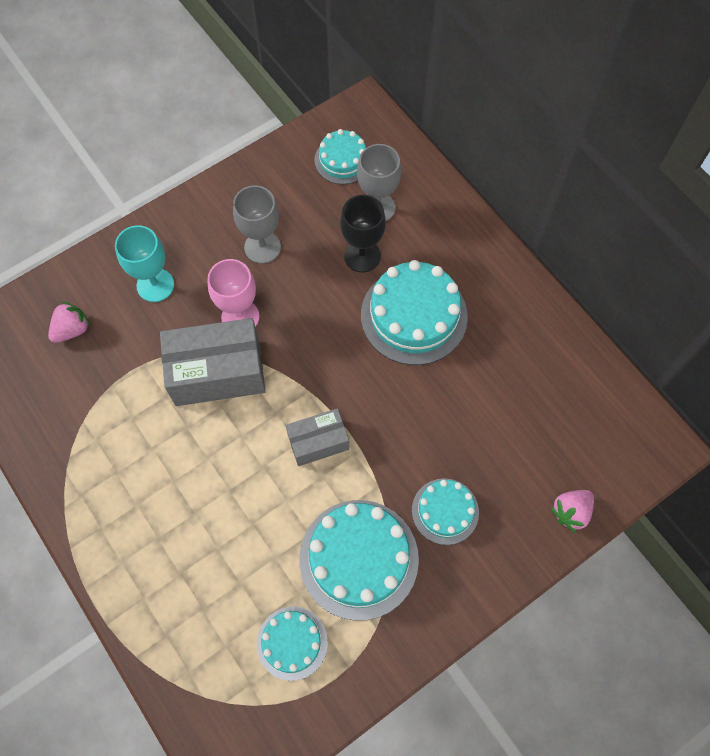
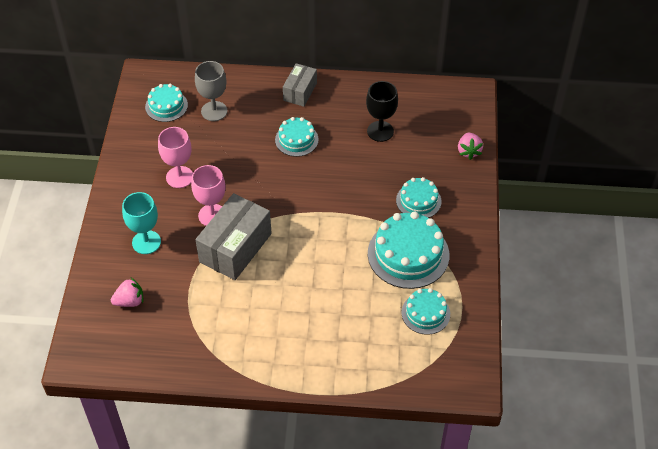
camera: 50 degrees left, 15 degrees down
(72, 330) = (130, 301): pink strawberry -> pink strawberry turned 75 degrees clockwise
(262, 247) = (179, 177): grey goblet -> pink goblet
(318, 442) = (325, 229): grey box -> grey box (300, 92)
(362, 256) = (236, 137): black goblet -> black goblet (380, 131)
(414, 316) = (296, 139): turquoise cake -> turquoise cake, size x0.57

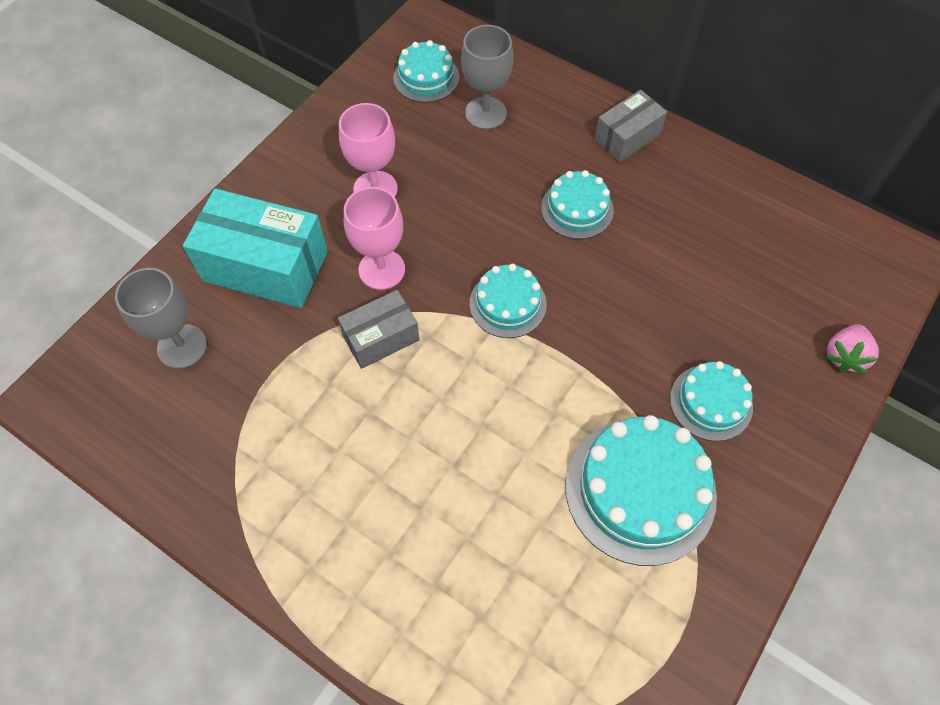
camera: 30 degrees right, 10 degrees up
(130, 301) = (182, 346): pink strawberry -> grey goblet
(146, 242) = (265, 266): turquoise goblet -> turquoise box
(235, 248) = (381, 338): grey box -> grey box, size x0.58
(380, 131) = (714, 254): black goblet -> none
(425, 313) = (608, 618): turquoise cake -> turquoise cake (507, 304)

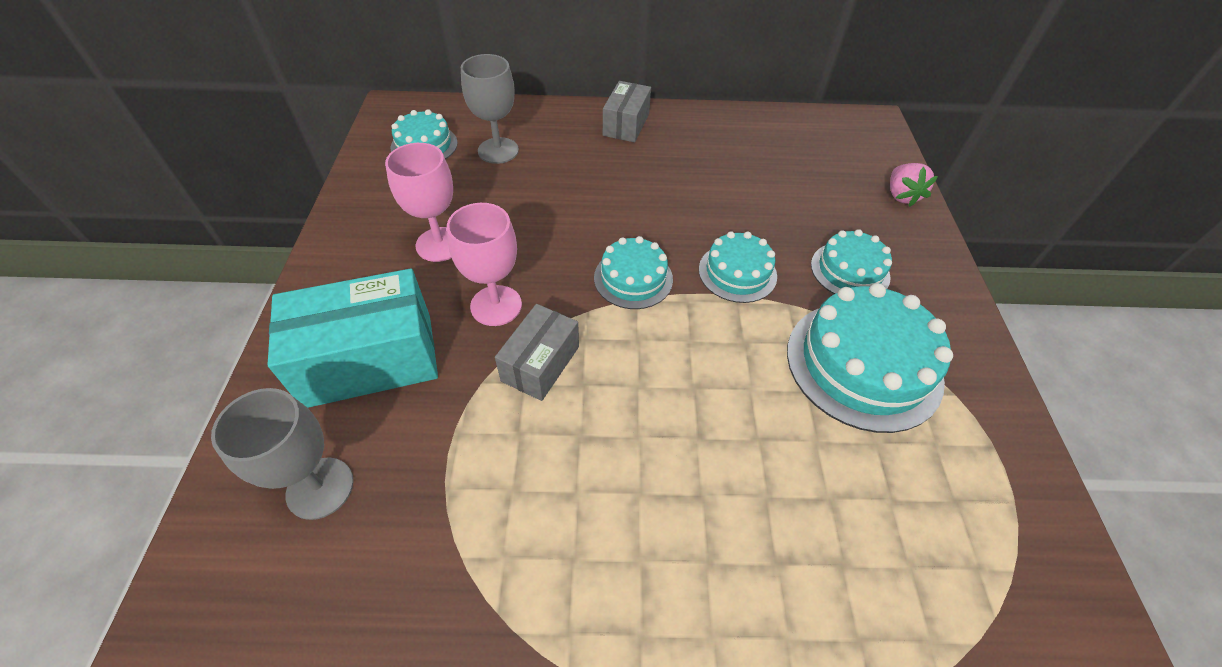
camera: 35 degrees left, 10 degrees down
(577, 209) = (630, 185): turquoise cake -> turquoise cake (737, 272)

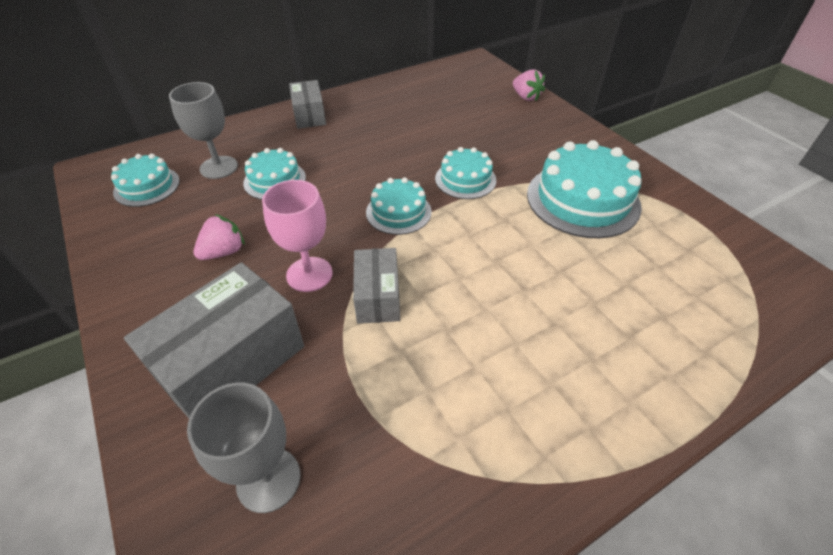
camera: 30 degrees left, 5 degrees down
(370, 359) = (232, 362): turquoise box -> grey box
(440, 244) = (224, 252): pink goblet -> pink strawberry
(850, 270) = (532, 150): turquoise cake -> turquoise cake (274, 180)

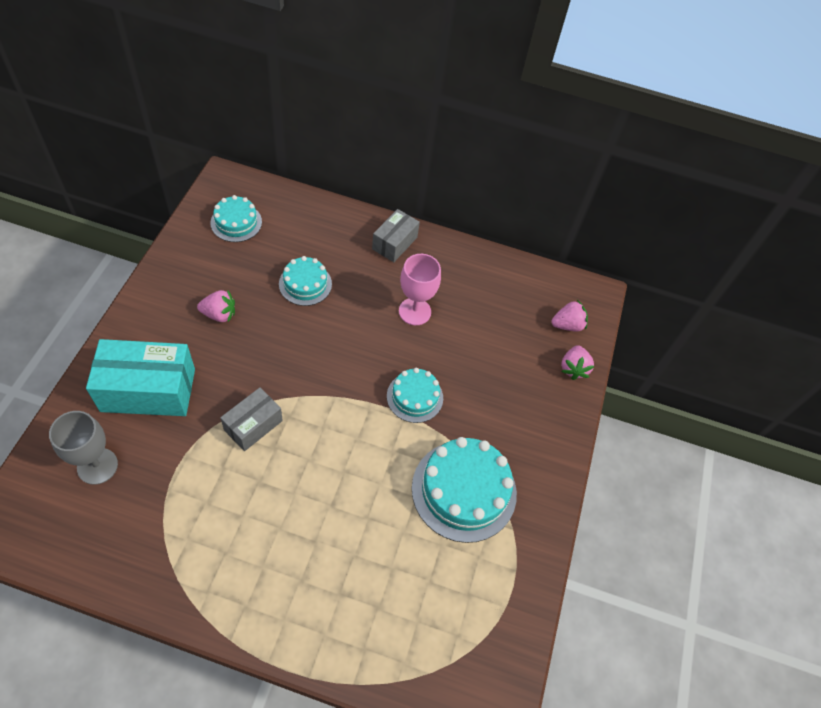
camera: 40 degrees right, 10 degrees up
(219, 167) = (288, 242): grey goblet -> none
(232, 362) = (148, 390): grey box -> turquoise box
(309, 274) = (240, 374): pink goblet -> pink goblet (415, 311)
(398, 212) = (340, 380): turquoise cake -> none
(487, 82) = (567, 325): none -> pink strawberry

